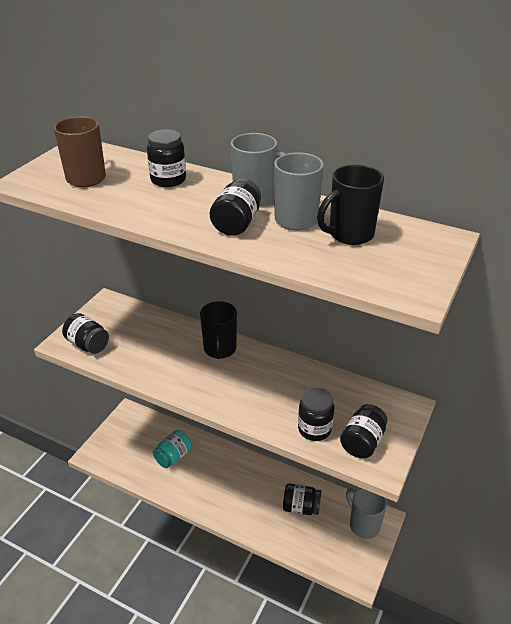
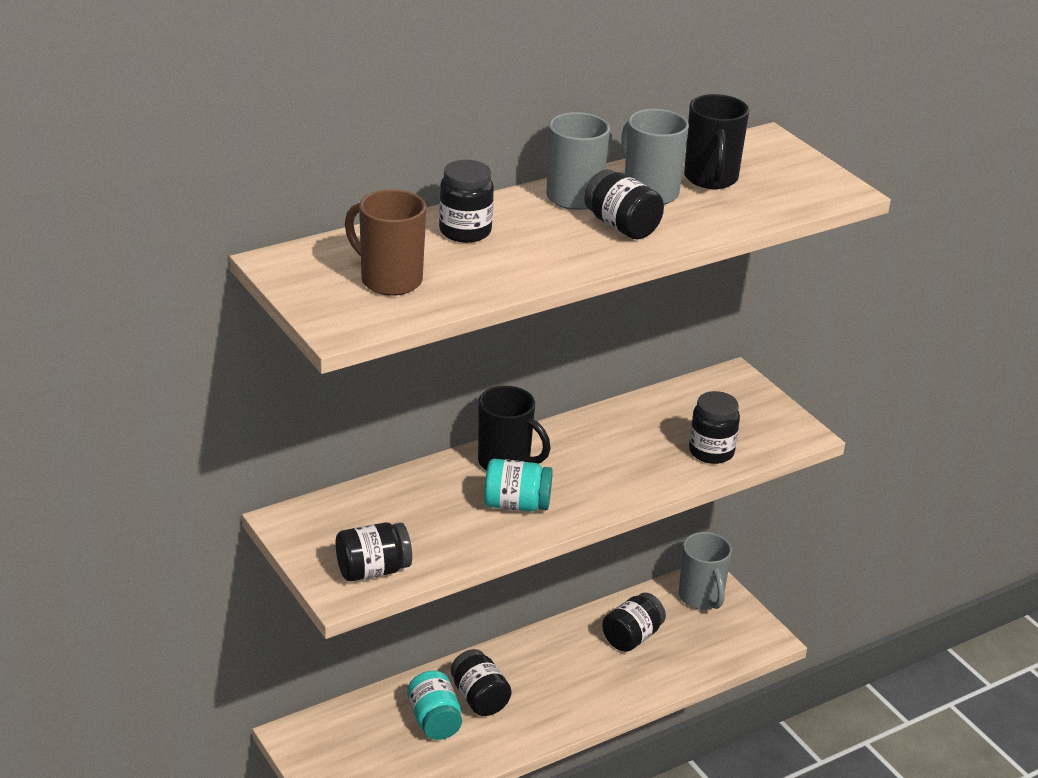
camera: 60 degrees left, 5 degrees down
(185, 369) = (516, 504): none -> turquoise jar
(362, 442) = (758, 430): black jar -> black jar (479, 698)
(363, 524) = (701, 598): grey mug -> grey mug turned 105 degrees counterclockwise

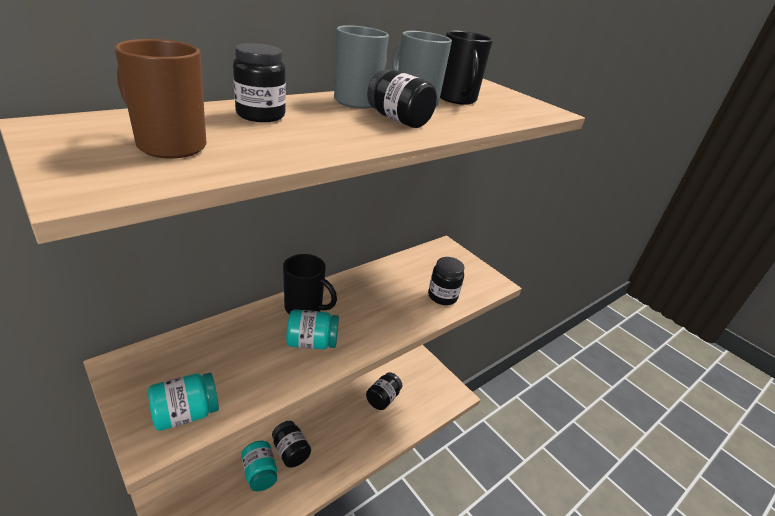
camera: 10 degrees left, 0 degrees up
(373, 570) = (186, 414): black jar -> turquoise jar
(701, 598) = (419, 370): grey mug -> none

